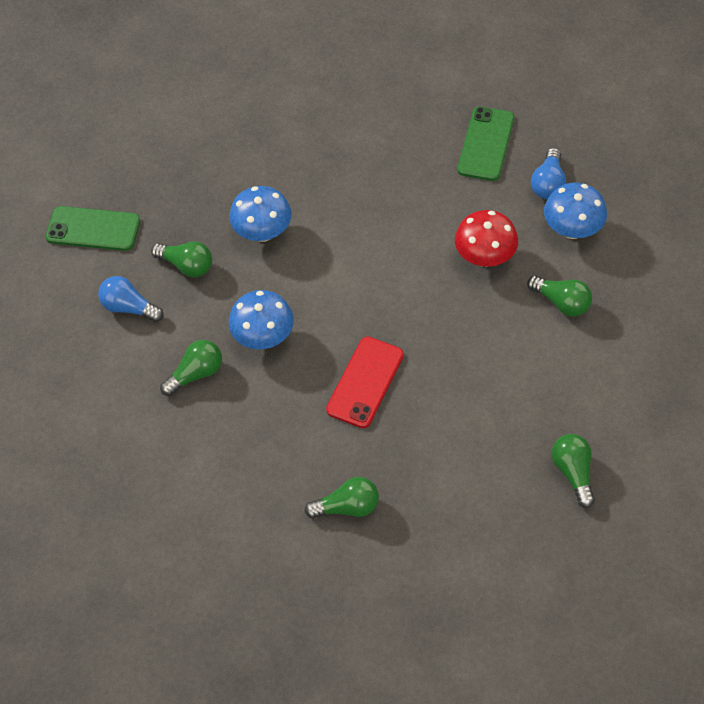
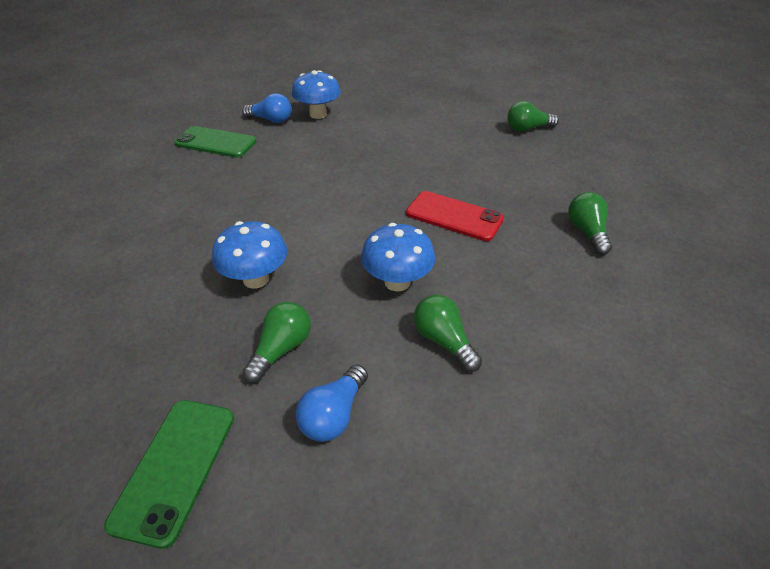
camera: 90 degrees left, 15 degrees down
(485, 257) = (332, 150): red mushroom -> none
(561, 302) = (383, 123): green light bulb -> none

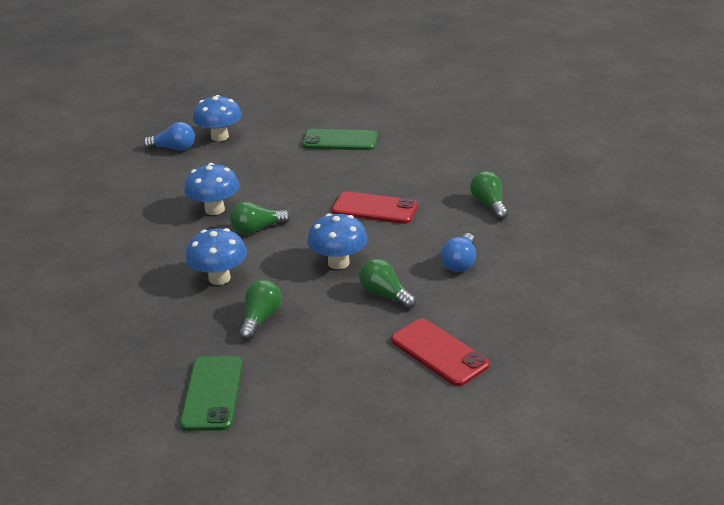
camera: 10 degrees left, 10 degrees down
(215, 143) = (128, 177): green phone -> green phone (340, 141)
(284, 191) = (214, 209): none -> blue mushroom
(334, 414) = (315, 348): blue light bulb -> blue light bulb (460, 262)
(501, 459) = (439, 352): none -> red phone
(527, 129) = (428, 125): green light bulb -> green light bulb (257, 229)

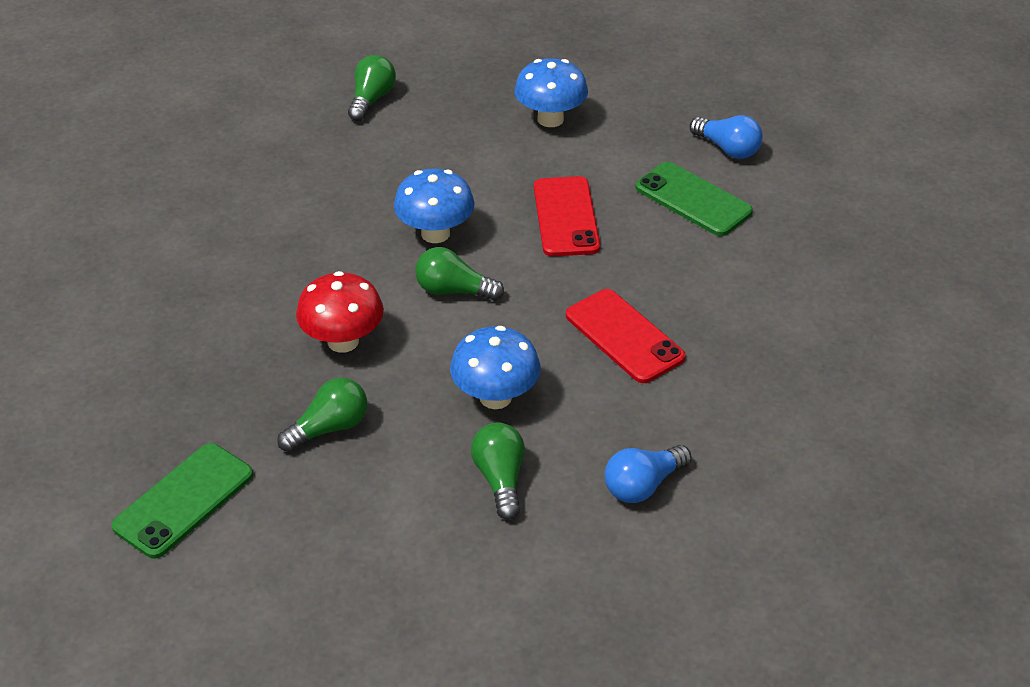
camera: 35 degrees right, 10 degrees up
(174, 148) = (480, 112): blue light bulb -> blue light bulb (727, 149)
(219, 278) = (343, 341): blue mushroom -> red mushroom
(439, 352) = (475, 605): red phone -> red phone (566, 217)
(489, 205) = (780, 413): green light bulb -> green light bulb (371, 99)

